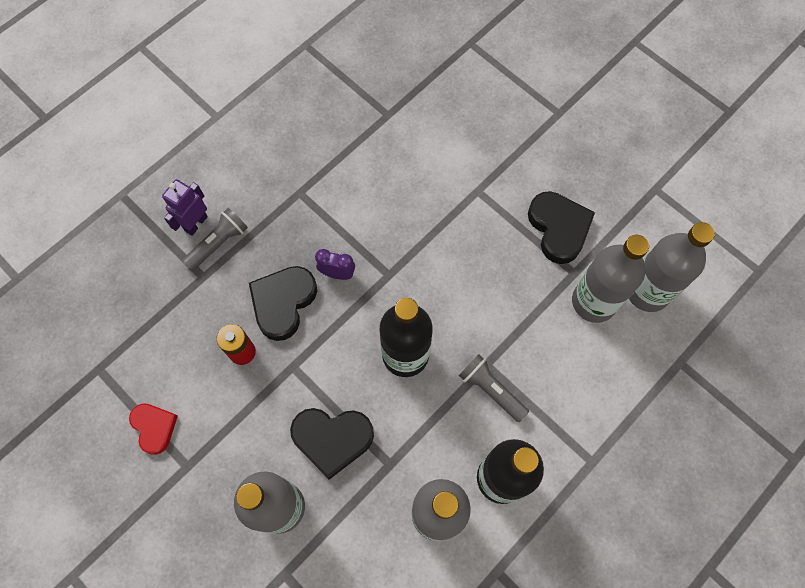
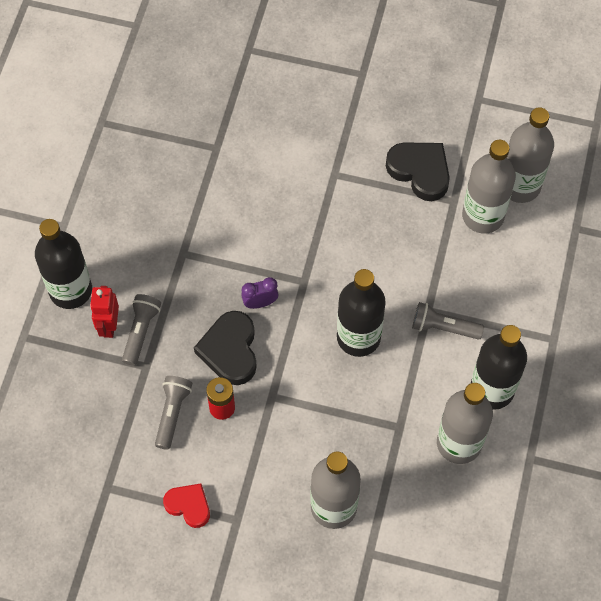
camera: 30 degrees left, 5 degrees down
(185, 175) = (70, 290): none -> black bottle
(196, 223) = (109, 326): purple robot -> red robot
(196, 333) = (172, 413): none -> grey flashlight
(332, 439) = (341, 434): black heart -> none

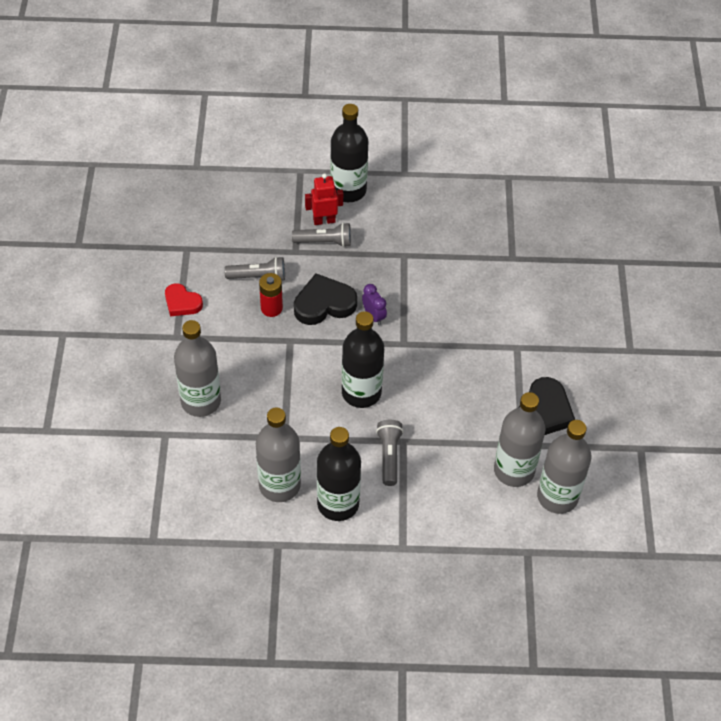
camera: 75 degrees right, 10 degrees down
(189, 506) = (182, 303): red heart -> red heart turned 105 degrees clockwise

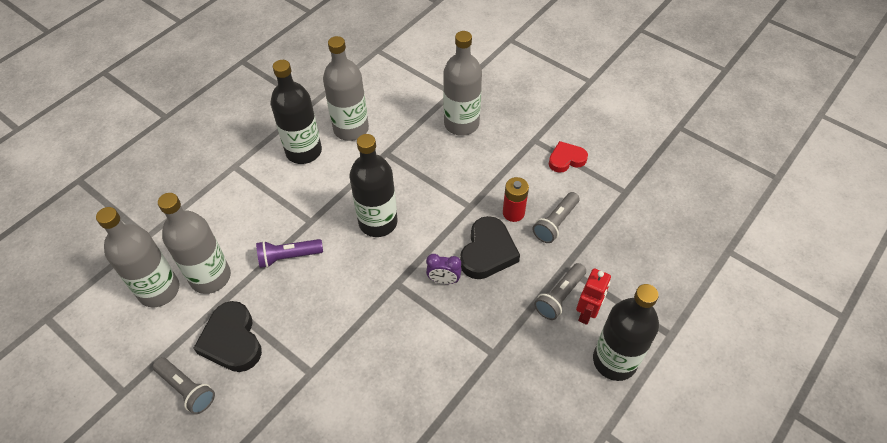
camera: 130 degrees right, 0 degrees up
(389, 456) = (308, 204): grey flashlight -> grey flashlight (187, 389)
(448, 430) = (288, 257): none -> purple flashlight

